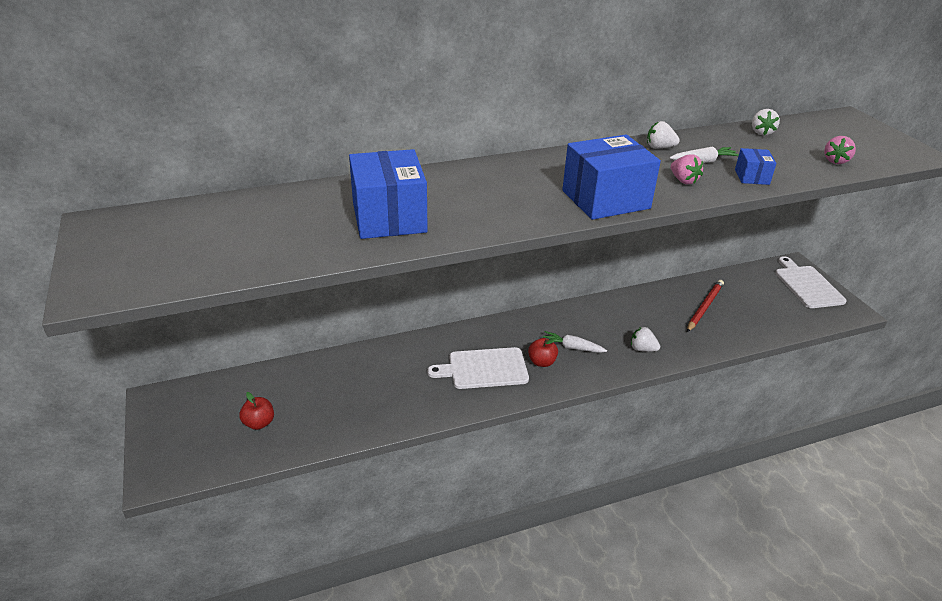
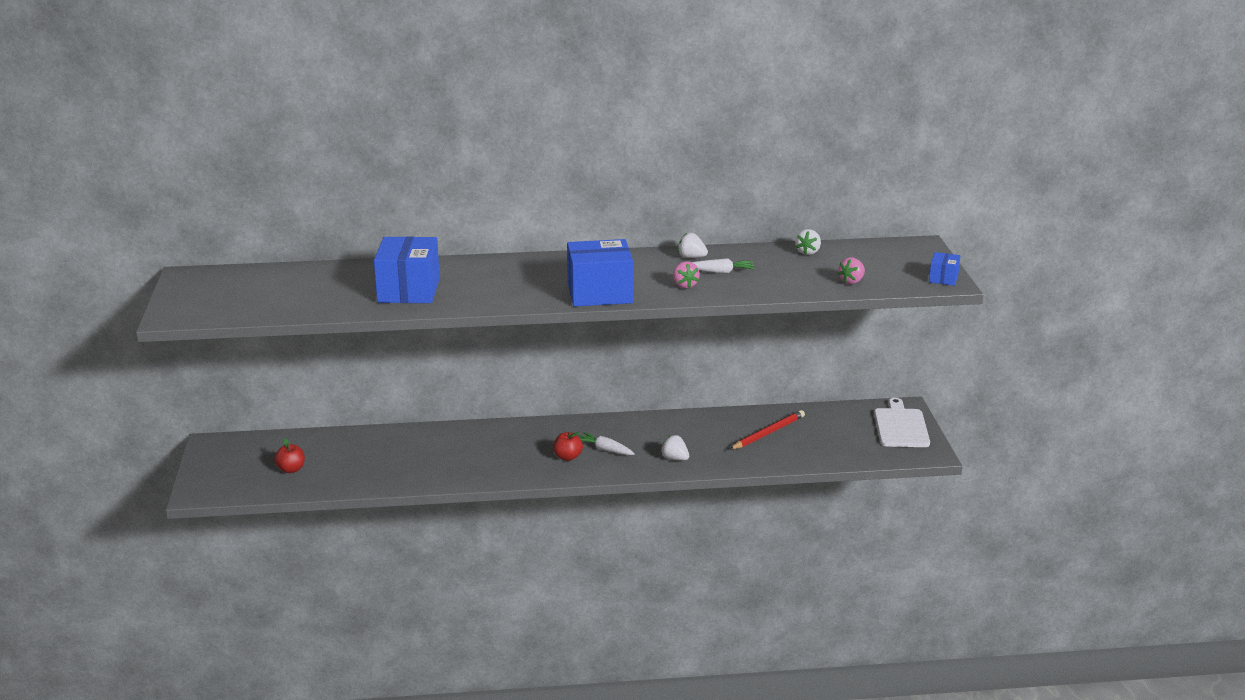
camera: 15 degrees right, 10 degrees down
(484, 368) = (509, 455): white cutting board -> none
(752, 177) = (752, 287): blue box -> blue box (943, 278)

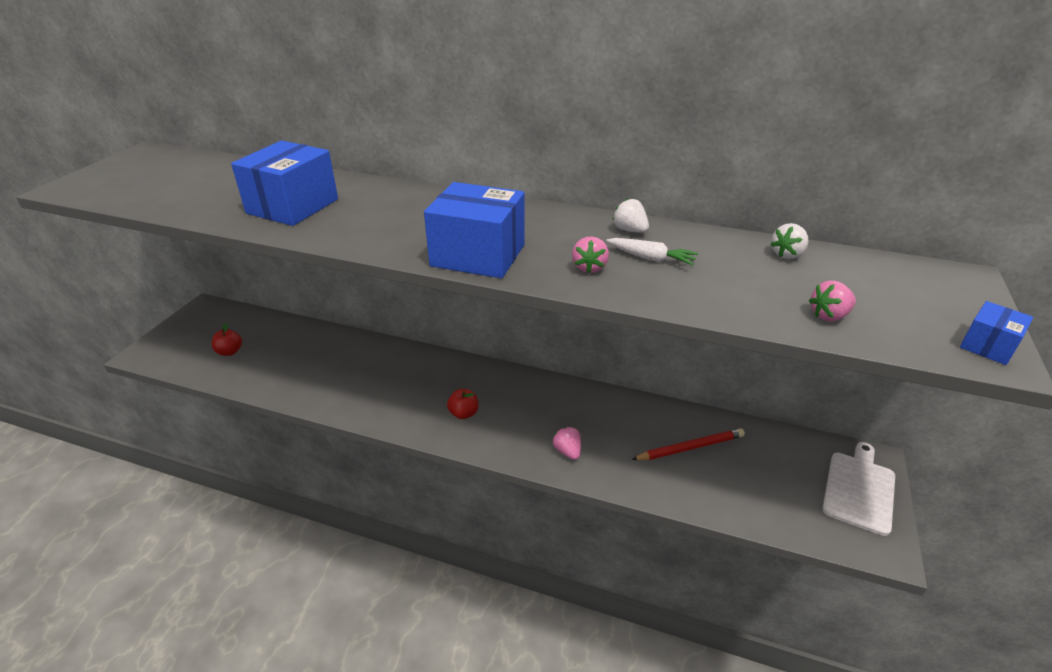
camera: 25 degrees right, 10 degrees up
(605, 450) = (506, 415): white carrot -> none
(675, 458) = (567, 451): white strawberry -> pink strawberry

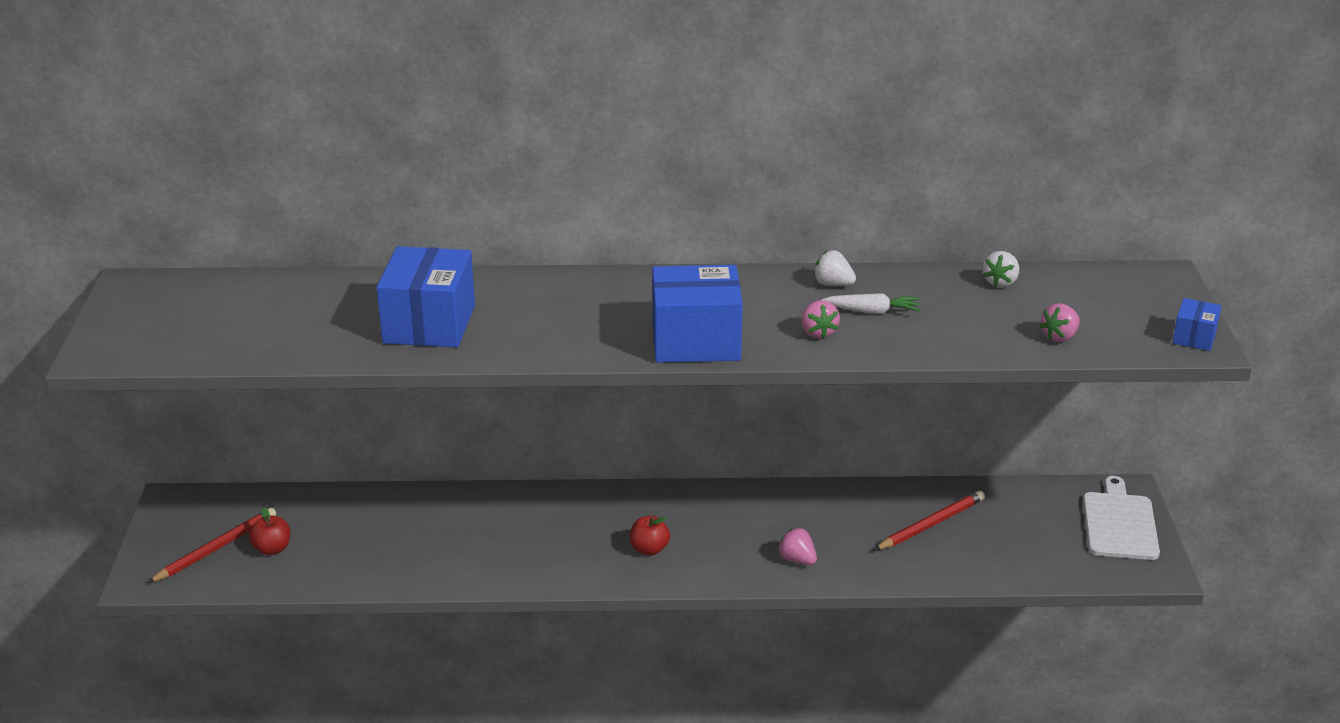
camera: 20 degrees left, 5 degrees down
(199, 343) = (216, 549): none -> red pencil

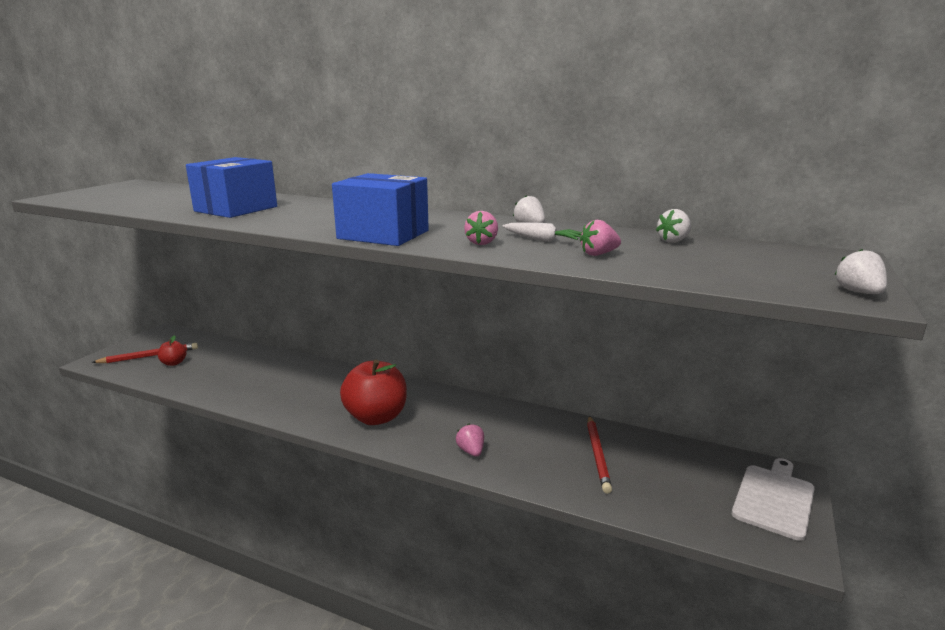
camera: 25 degrees right, 10 degrees down
(649, 549) = (376, 417): red apple -> red apple, size x2.13
(931, 524) = (597, 455): red pencil -> red pencil turned 105 degrees clockwise
(1059, 337) = (701, 272): pink strawberry -> pink strawberry (598, 254)
(1194, 337) = (858, 292): blue box -> white strawberry

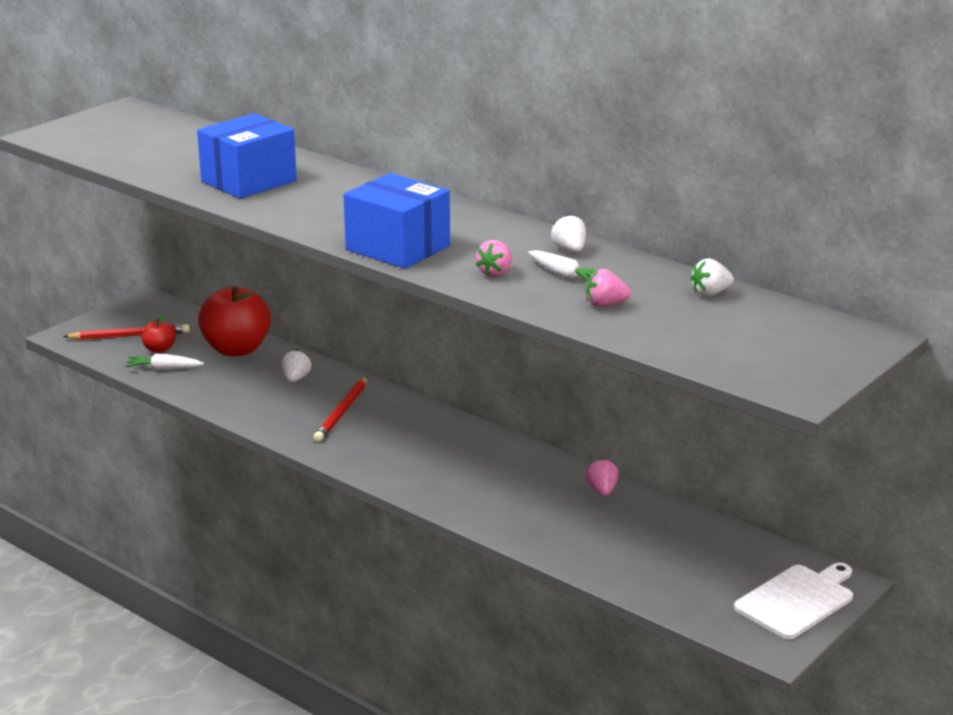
camera: 15 degrees right, 5 degrees up
(178, 377) = (164, 369): none -> white carrot
(376, 417) = (388, 451): red apple -> red apple (236, 349)
(471, 451) = (483, 504): pink strawberry -> pink strawberry (601, 491)
(597, 455) = (627, 528): red pencil -> red pencil (342, 412)
(858, 292) = (807, 385): white strawberry -> white strawberry (296, 379)

